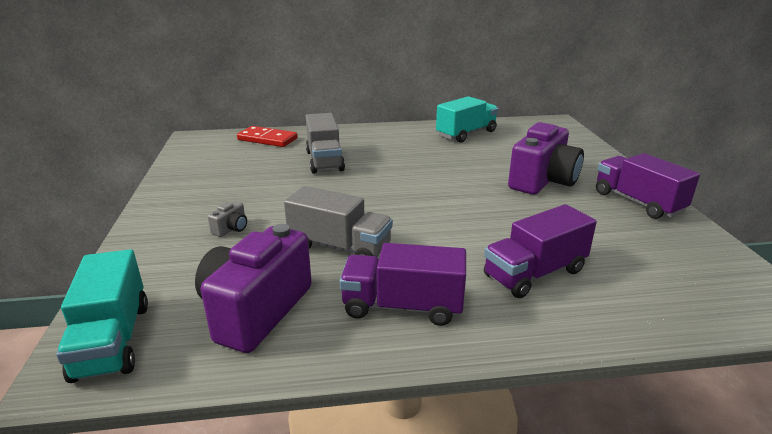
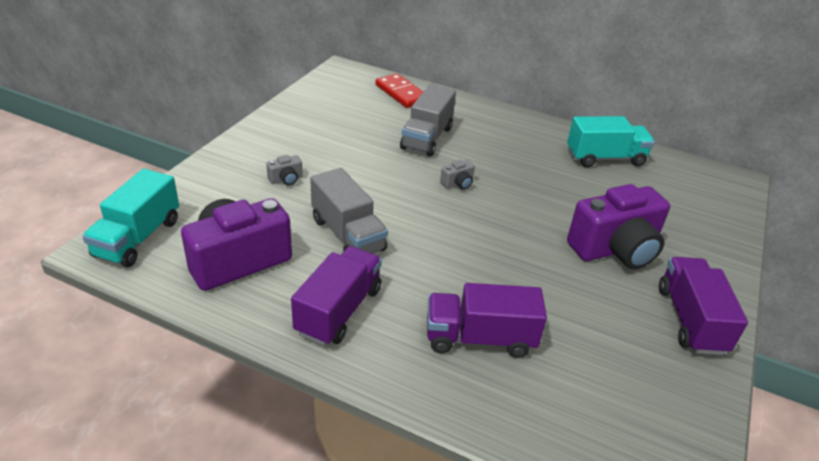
camera: 30 degrees right, 10 degrees up
(386, 181) = (458, 184): none -> grey camera
(402, 307) = (339, 310): purple truck -> purple truck turned 75 degrees clockwise

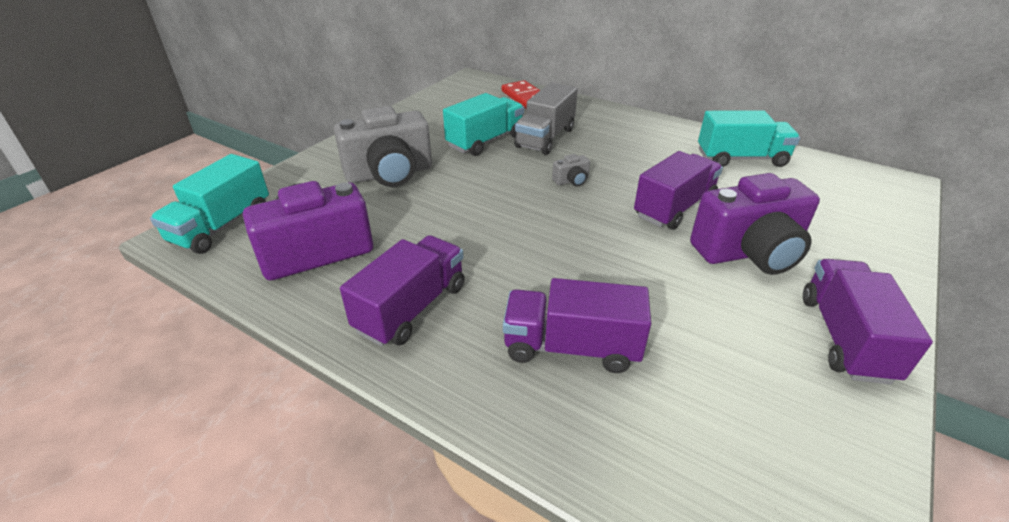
camera: 10 degrees right, 0 degrees up
(286, 179) = (389, 174): grey camera -> grey camera, size x2.47
(348, 234) = (441, 228): grey truck -> none
(370, 142) = (485, 141): none -> turquoise truck
(551, 209) = (674, 208): none -> purple truck

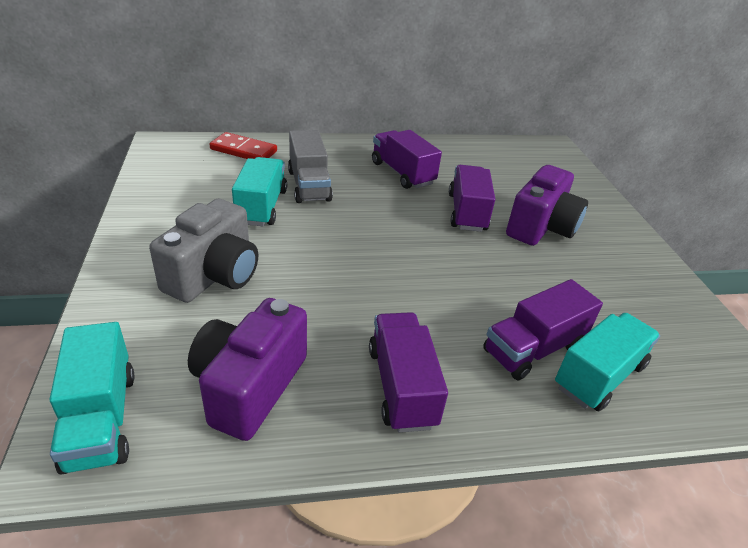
camera: 45 degrees left, 0 degrees up
(571, 181) = (377, 218): grey camera -> none
(741, 158) = (460, 156): turquoise truck -> turquoise truck (599, 376)
(844, 337) = (636, 261): purple truck -> purple truck (402, 173)

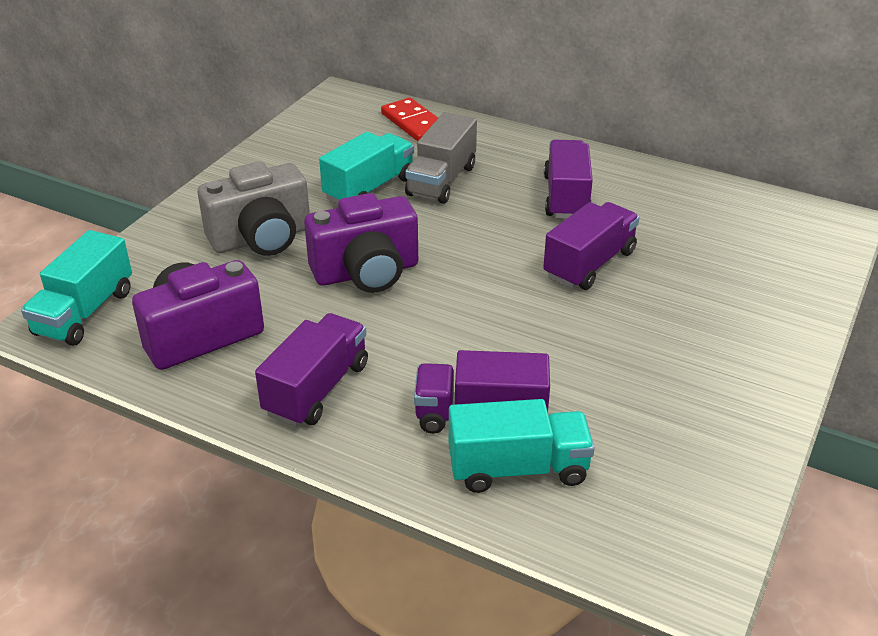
camera: 40 degrees right, 0 degrees up
(541, 227) = (664, 311): purple camera -> purple camera (366, 272)

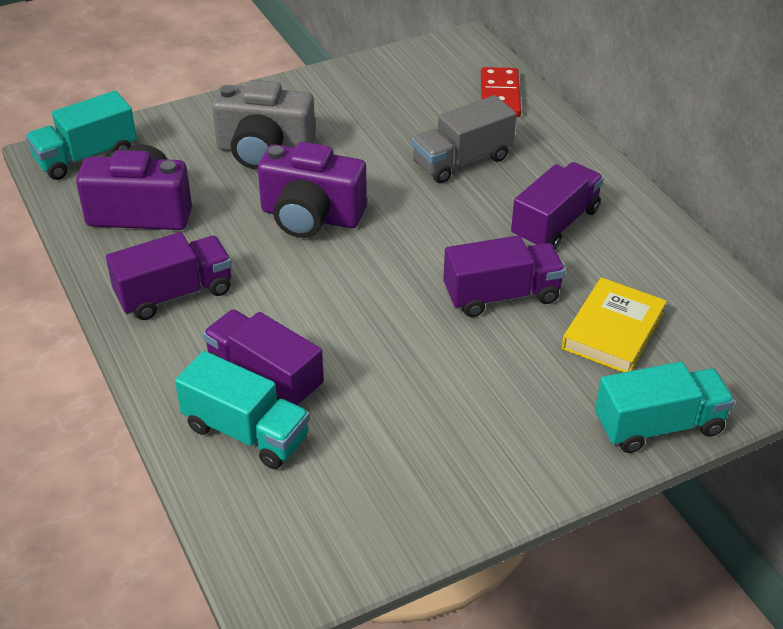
camera: 35 degrees right, 5 degrees up
(369, 188) = (393, 142): turquoise truck -> turquoise truck (658, 426)
(696, 253) = (613, 331): none -> yellow book

